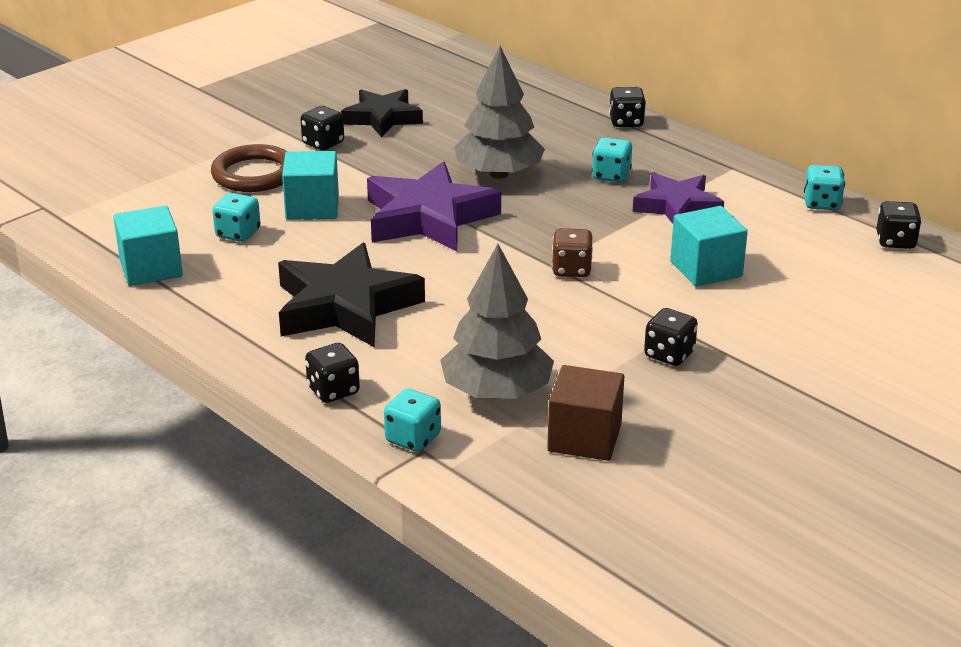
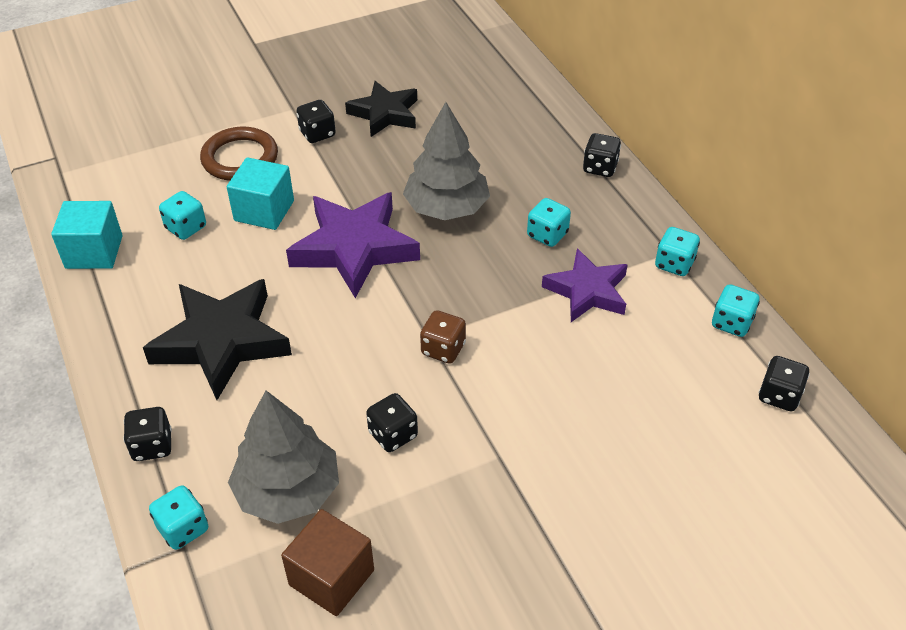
camera: 20 degrees right, 15 degrees up
(669, 354) = (470, 489): black dice -> black dice (393, 434)
(706, 269) = (569, 383): turquoise cube -> none
(743, 175) = (674, 264): none -> turquoise dice

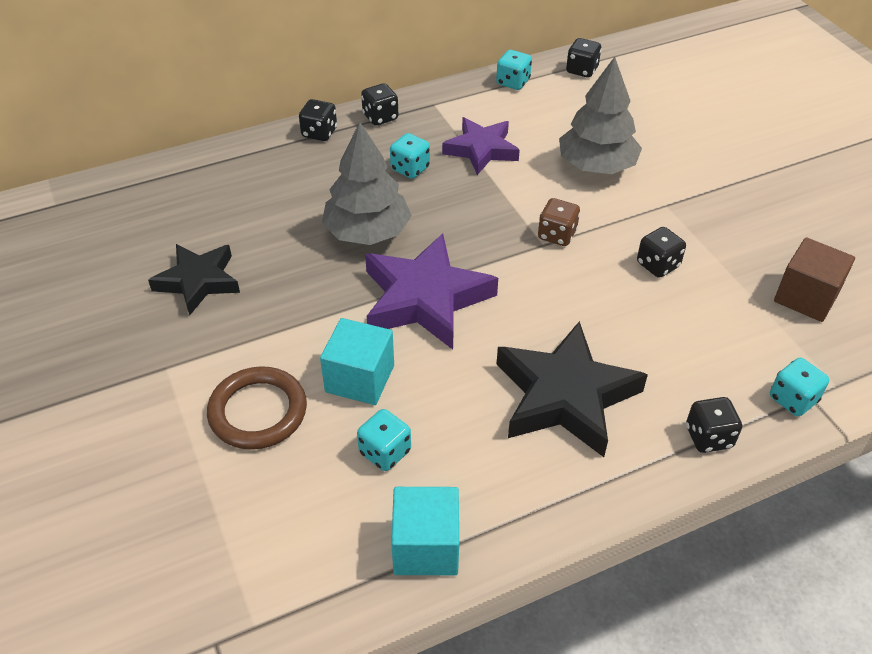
camera: 90 degrees left, 0 degrees up
(288, 491) = (732, 329): grey tree -> grey tree (596, 166)
(317, 134) = (223, 339): black dice -> black dice (380, 117)
(674, 264) = (448, 103): turquoise dice -> none

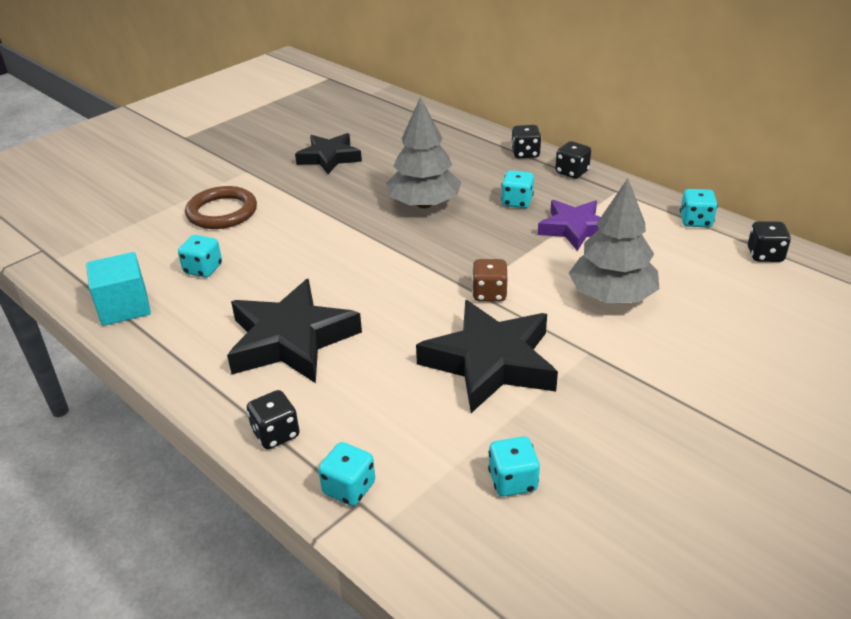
camera: 70 degrees right, 10 degrees down
(360, 379) = (268, 241): turquoise cube -> none
(425, 298) = (366, 247): purple star -> none
(657, 265) = (490, 362): black dice -> black star
(806, 297) = (513, 481): brown cube -> turquoise dice

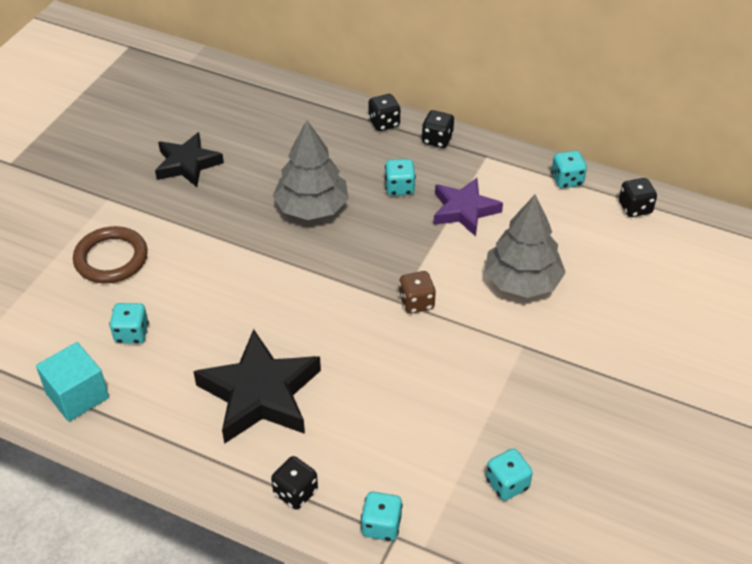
camera: 20 degrees left, 10 degrees up
(490, 362) = (446, 376): black star -> none

